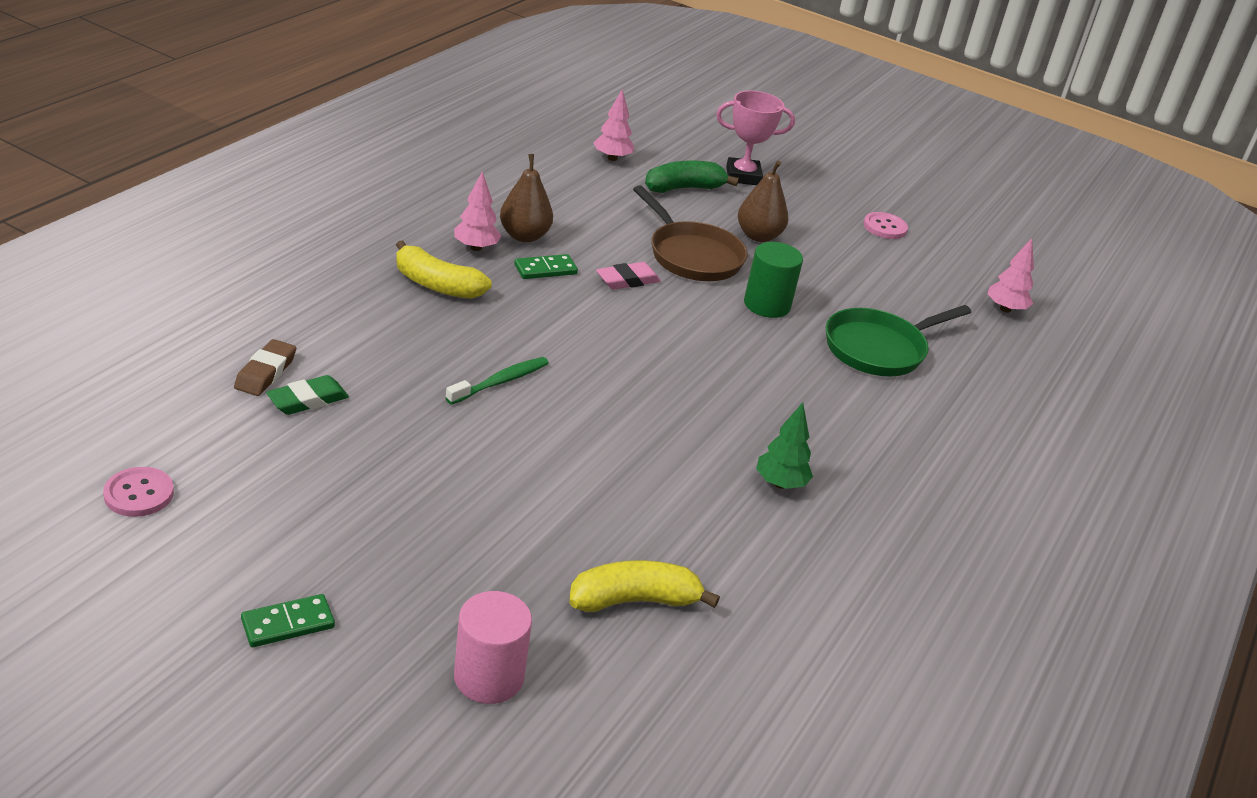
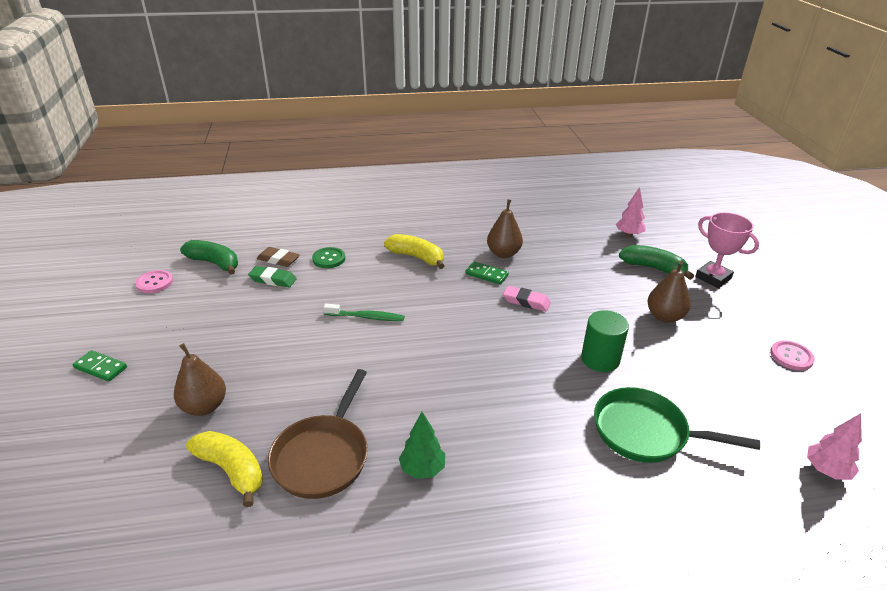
camera: 55 degrees right, 0 degrees up
(178, 423) = (214, 263): none -> green banana
(266, 372) = (278, 260): brown eraser -> brown eraser turned 45 degrees clockwise
(332, 338) = (329, 259): none -> green button
(437, 285) = (416, 257): yellow banana -> yellow banana turned 135 degrees clockwise
(476, 248) = (467, 248): pink tree -> none
(489, 677) = (112, 452): pink cylinder -> none
(499, 572) = (204, 406): none -> brown pear
(692, 256) = (593, 307): brown pan -> brown pan (323, 456)

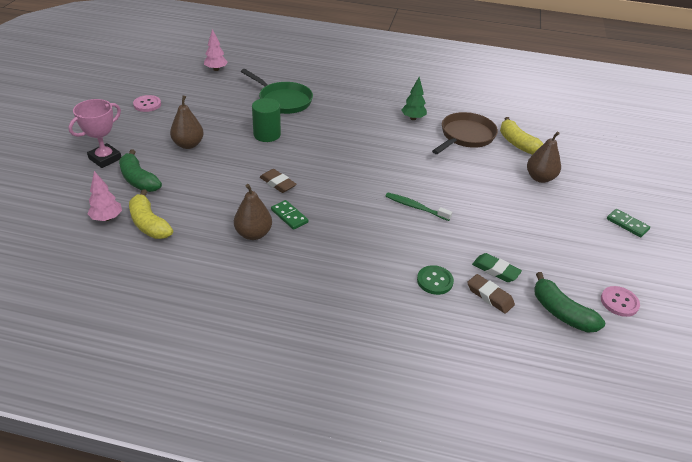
camera: 160 degrees left, 5 degrees up
(416, 257) = (342, 255): yellow banana -> yellow banana (149, 224)
(526, 301) = (277, 183): pink eraser -> brown eraser
(713, 278) = (105, 158): pink trophy -> pink trophy turned 60 degrees clockwise

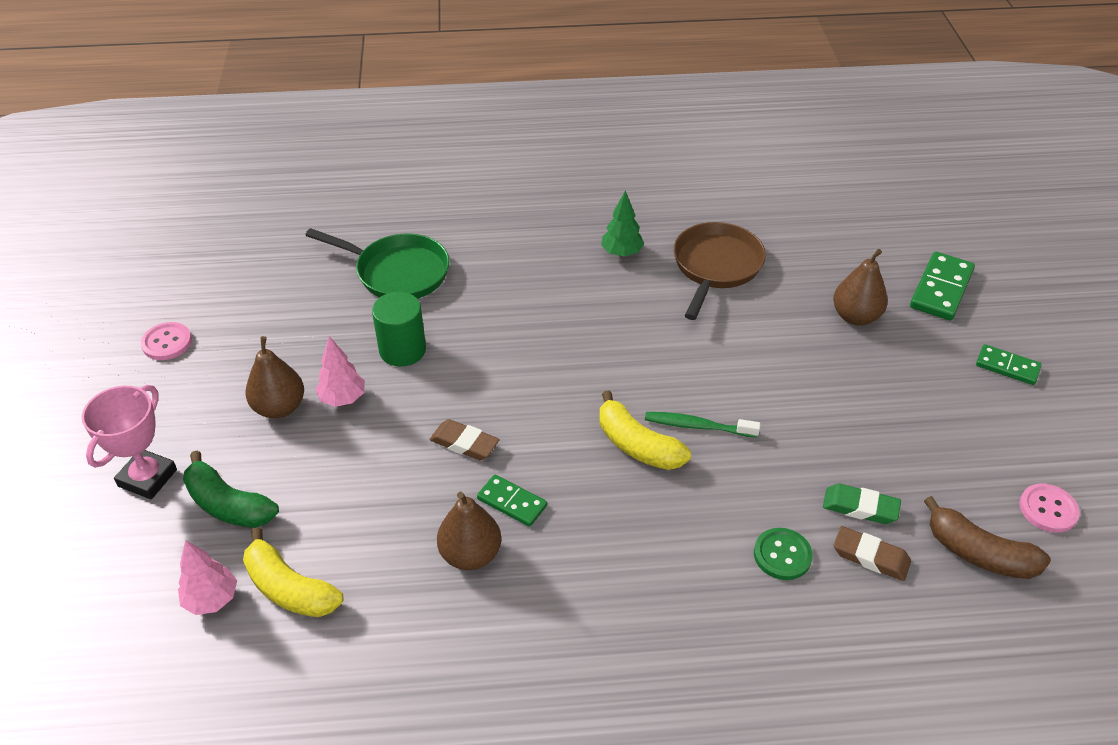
camera: 15 degrees left, 5 degrees up
(216, 69) = (253, 236): pink tree -> pink tree (343, 398)
(517, 143) = (797, 260): yellow banana -> yellow banana (637, 445)
(561, 312) = (979, 553): green banana -> brown banana
(602, 177) = (941, 289): none -> green domino

